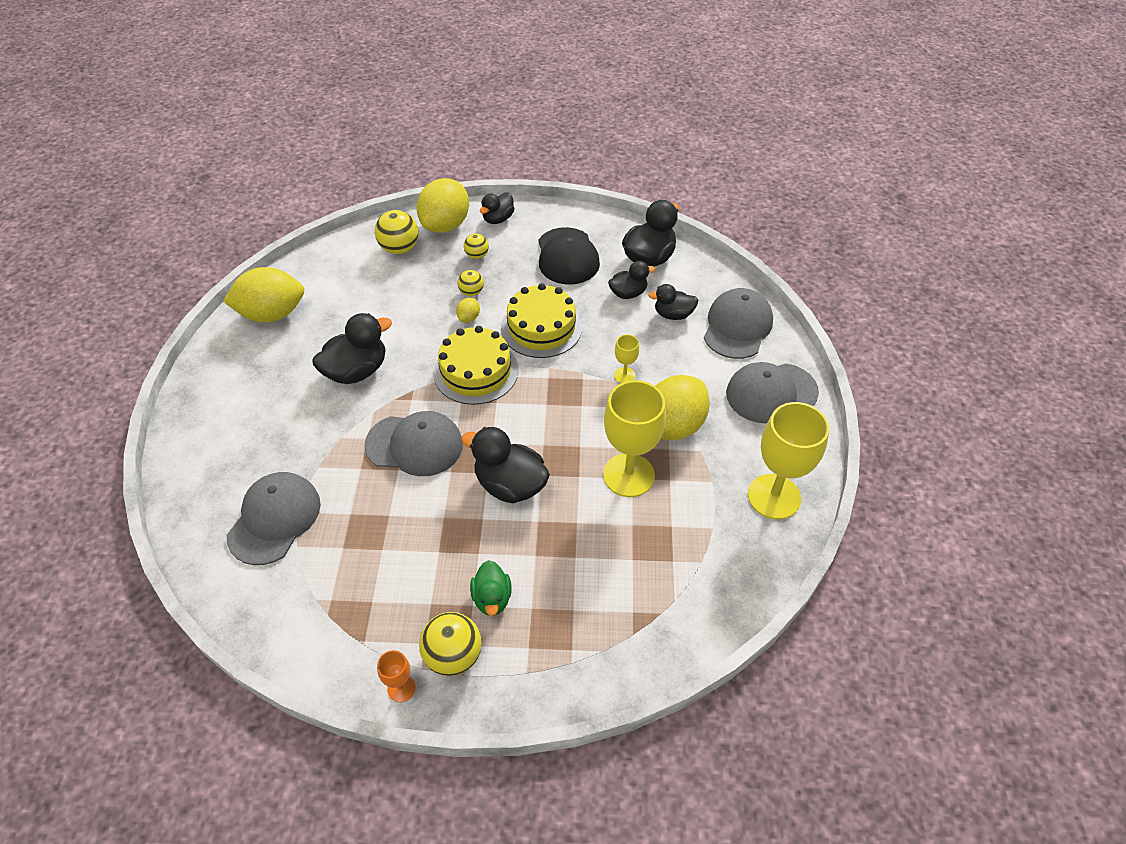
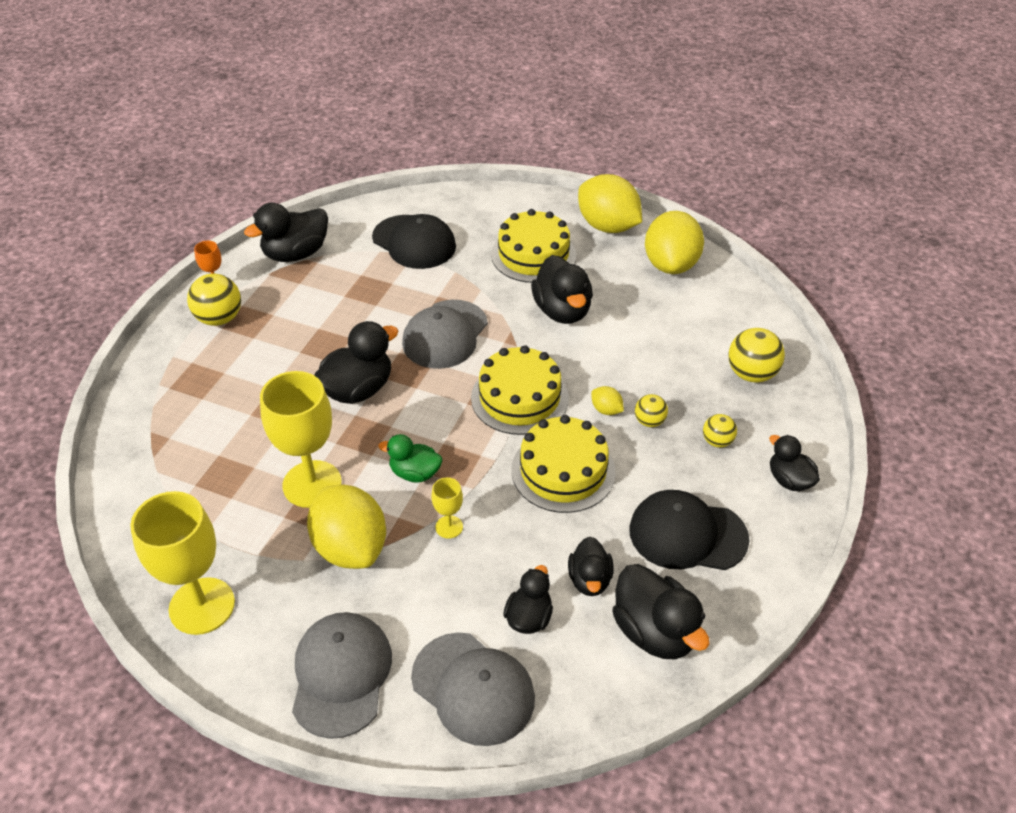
camera: 110 degrees right, 5 degrees down
(274, 519) = (414, 242): grey cap -> black cap
(276, 412) = (533, 255): none -> yellow cake
(319, 630) = (296, 254): none -> black duck
(445, 225) = (788, 424): yellow lemon -> yellow lemon (607, 226)
(492, 598) = (251, 351): green duck -> green duck (415, 473)

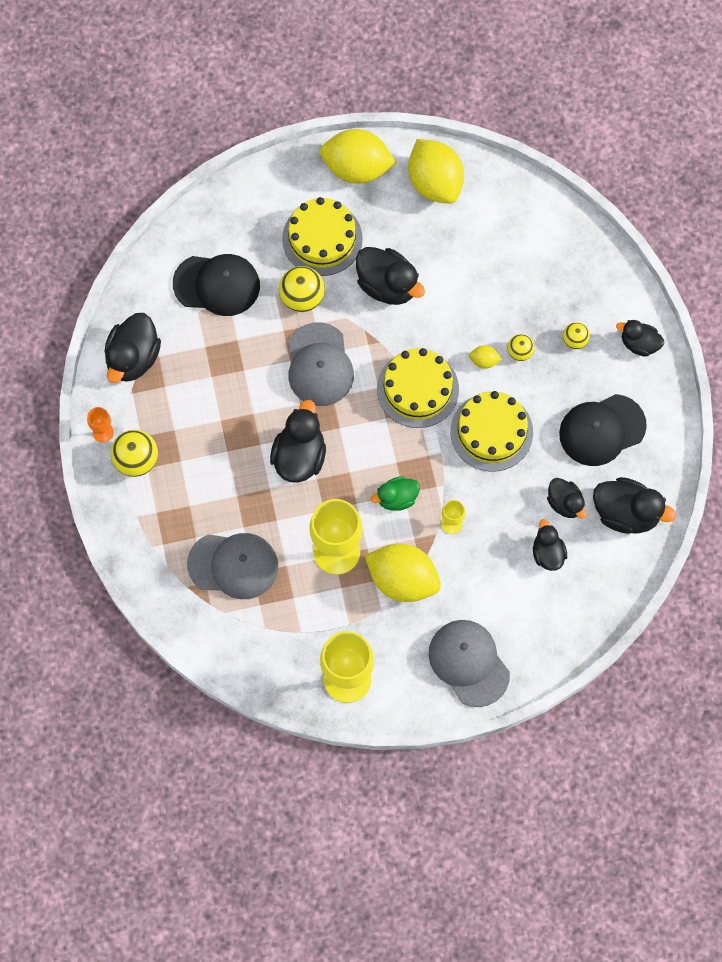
camera: 35 degrees left, 25 degrees up
(473, 688) = (549, 619): grey cap -> grey cap (233, 565)
(751, 374) = (561, 262): yellow ball -> yellow ball (302, 298)

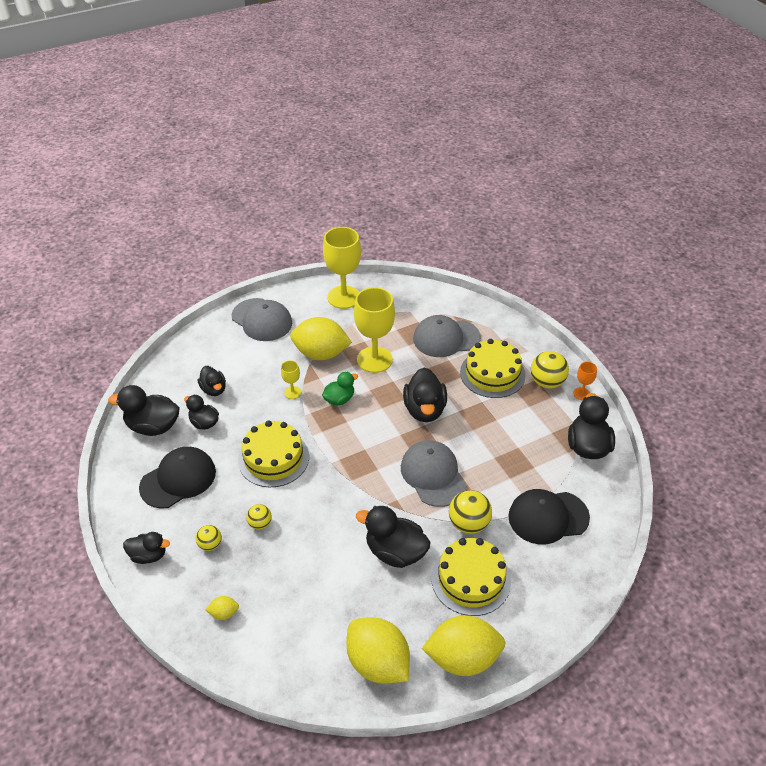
camera: 165 degrees right, 25 degrees down
(417, 389) = (344, 475): yellow cake -> yellow cake (492, 373)
(484, 361) = (291, 509): yellow lemon -> yellow lemon (224, 613)

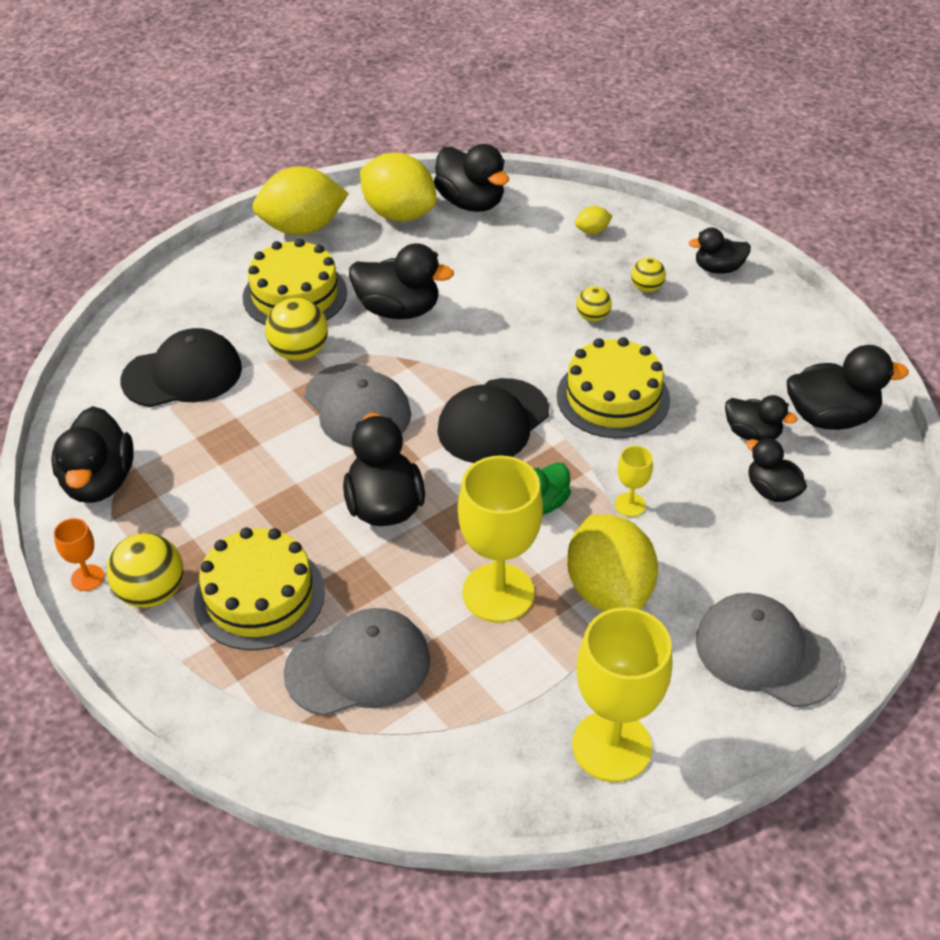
camera: 170 degrees right, 0 degrees up
(178, 479) = (739, 352): black cap -> black cap (493, 421)
(312, 668) = (471, 203): none -> black duck
(321, 354) = (608, 590): yellow lemon -> yellow lemon turned 75 degrees clockwise

